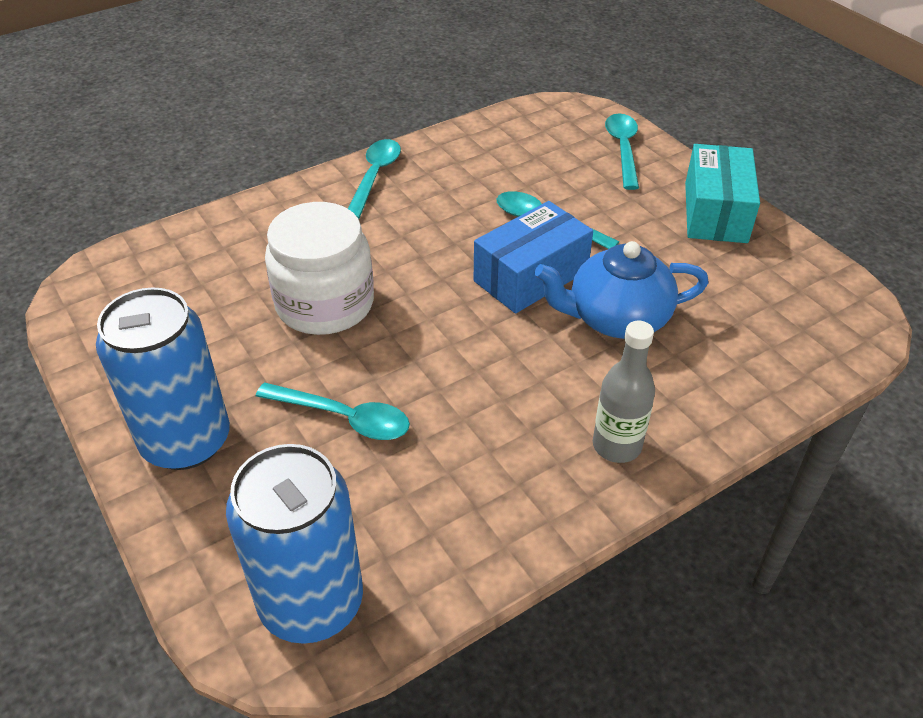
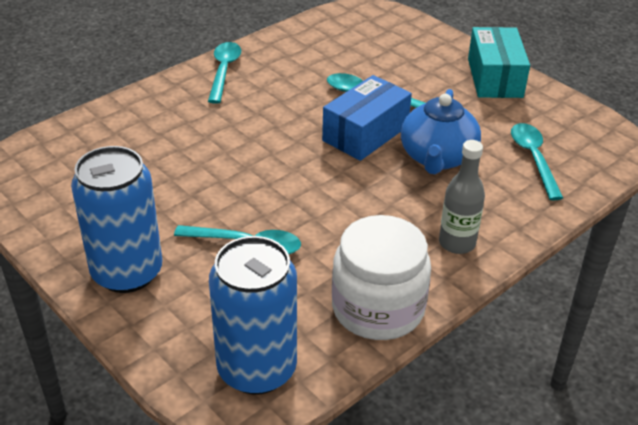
camera: 10 degrees left, 5 degrees down
(325, 304) = (209, 166): white jar -> white jar (378, 308)
(616, 318) = (437, 157): blue teapot -> blue teapot turned 60 degrees counterclockwise
(623, 149) = (415, 37): turquoise spoon -> turquoise spoon (533, 158)

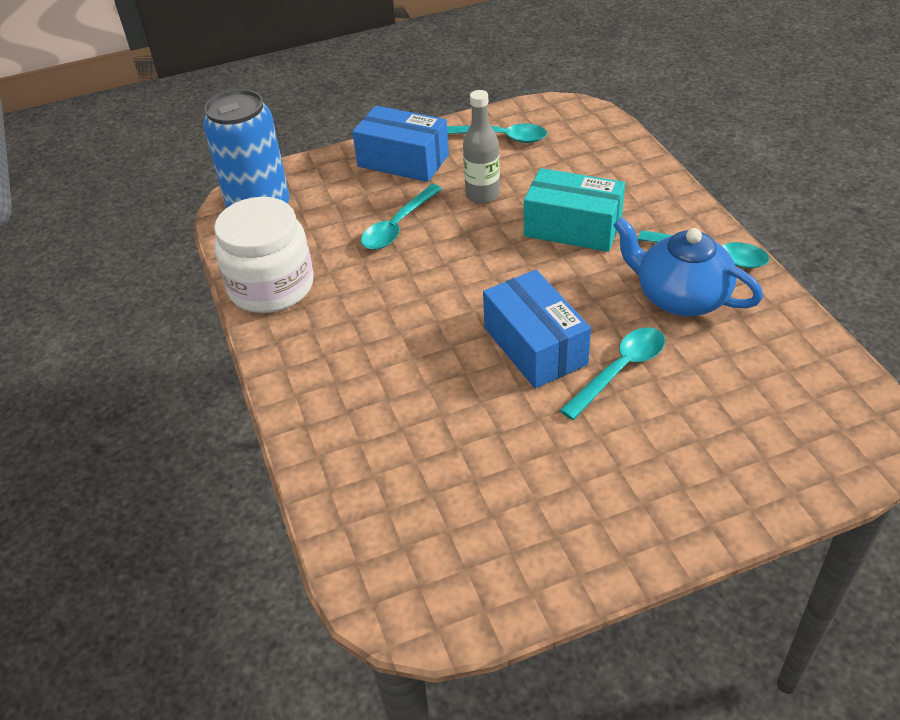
camera: 115 degrees right, 5 degrees up
(127, 272) = (403, 160): blue can -> blue box
(437, 157) = (460, 396): blue teapot -> blue teapot (680, 297)
(457, 243) = (314, 365): grey bottle -> grey bottle (482, 195)
(494, 78) = (623, 530): turquoise box -> turquoise box (573, 227)
(533, 158) = (414, 493): turquoise spoon -> turquoise spoon (500, 137)

